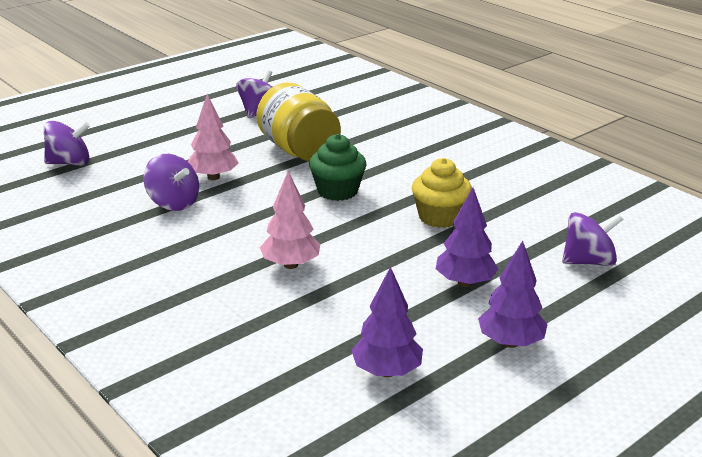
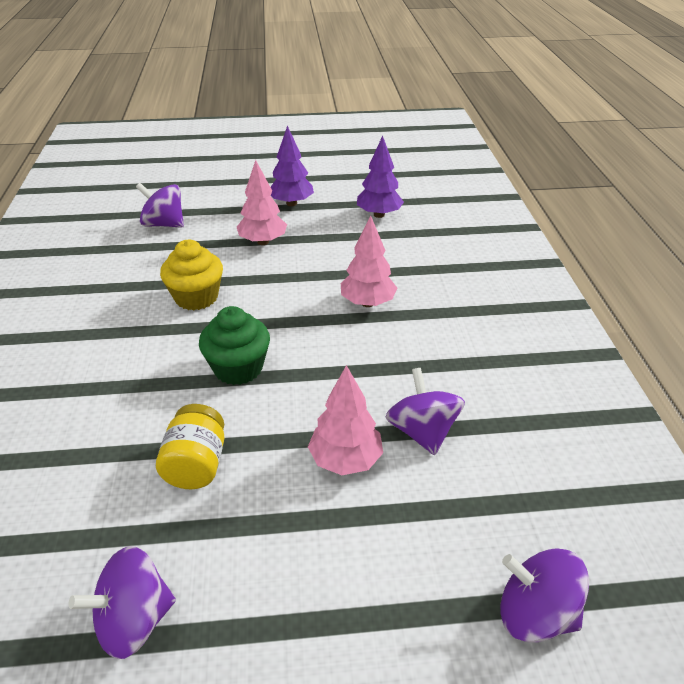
camera: 145 degrees left, 10 degrees up
(299, 150) = (196, 465): yellow jar -> yellow jar, size x0.60
(465, 282) = (263, 242): purple tree -> pink tree

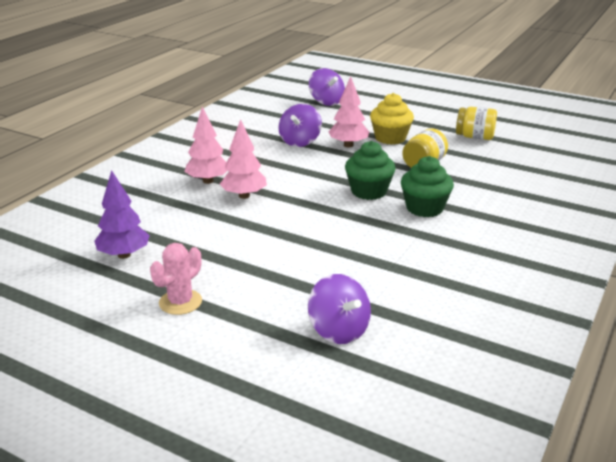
camera: 145 degrees left, 10 degrees down
(134, 621) = (475, 137): purple spinning top -> yellow jar
(153, 369) = (424, 208): none -> green cupcake
(196, 297) = (362, 242): yellow cupcake -> yellow cupcake (390, 138)
(263, 242) = (260, 269): pink tree -> pink tree (208, 181)
(291, 203) = (180, 302): purple tree -> pink cactus

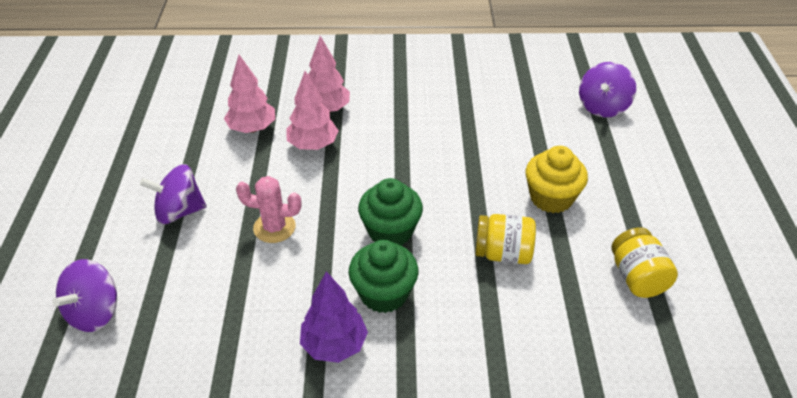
camera: 60 degrees right, 15 degrees up
(124, 255) = (161, 125): purple tree -> purple tree (334, 345)
(180, 302) = (101, 190): pink cactus -> pink cactus (274, 227)
(300, 142) = (470, 131): purple spinning top -> purple spinning top (179, 211)
(348, 145) = (497, 170): pink tree -> pink tree (252, 128)

